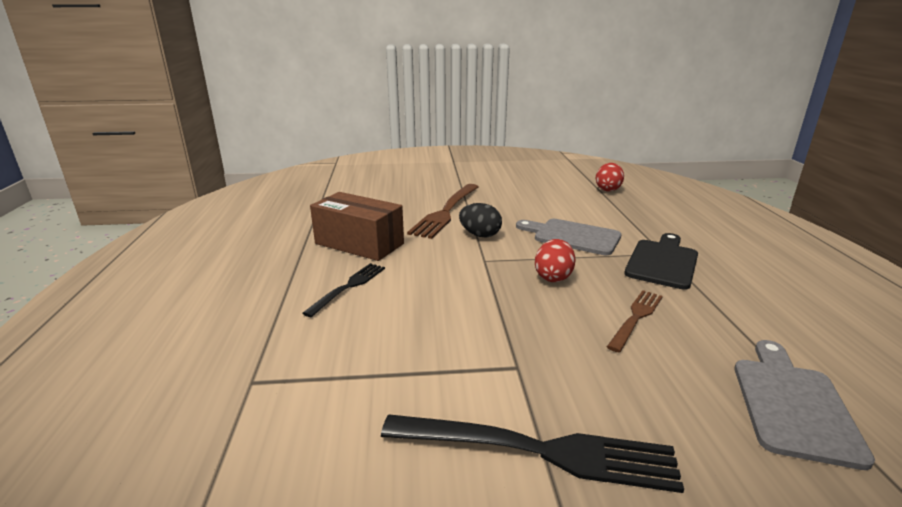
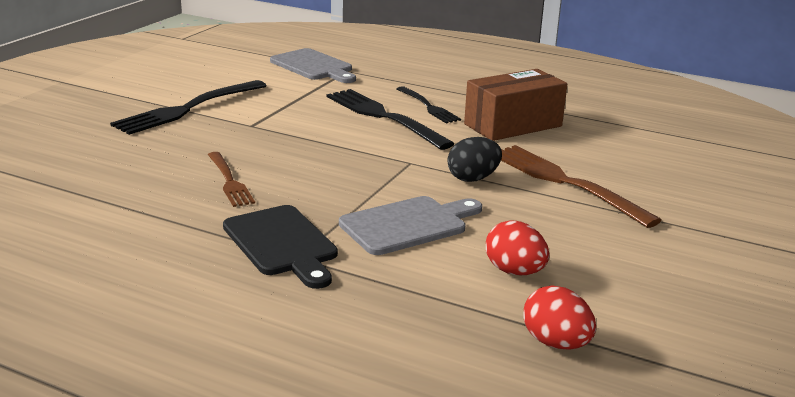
camera: 120 degrees right, 0 degrees up
(402, 299) = (384, 117): none -> black fork
(553, 277) = (337, 178): red egg -> red egg (514, 271)
(792, 404) = (77, 181): grey cutting board -> grey cutting board (314, 66)

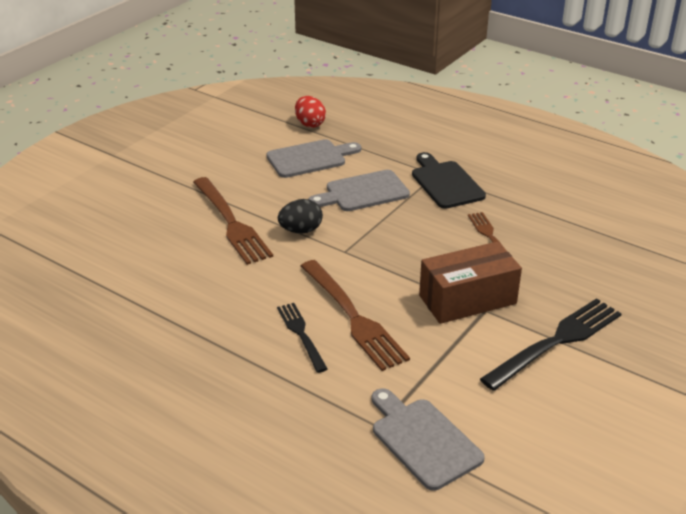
camera: 170 degrees left, 10 degrees up
(384, 117) = (353, 317): black fork -> brown fork
(513, 125) = (229, 297): brown box -> brown box (467, 299)
(514, 271) = (310, 158): red egg -> grey cutting board

